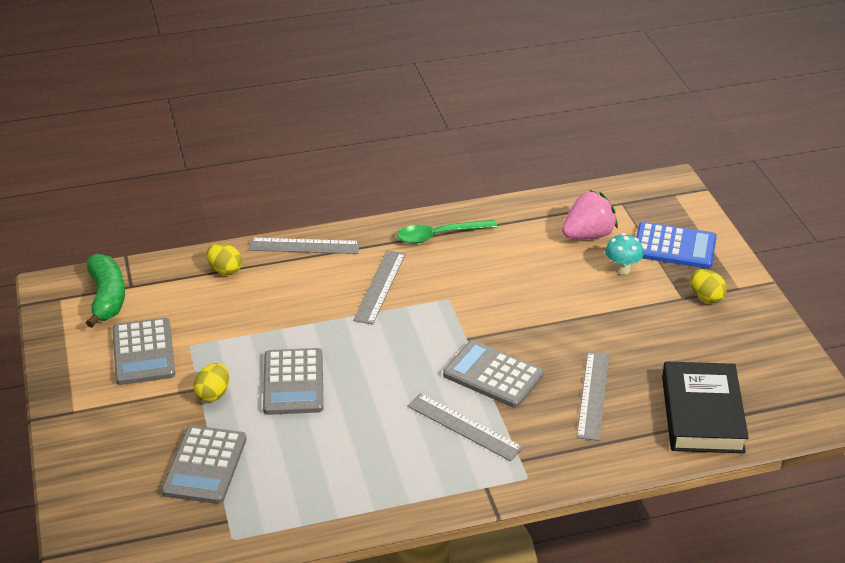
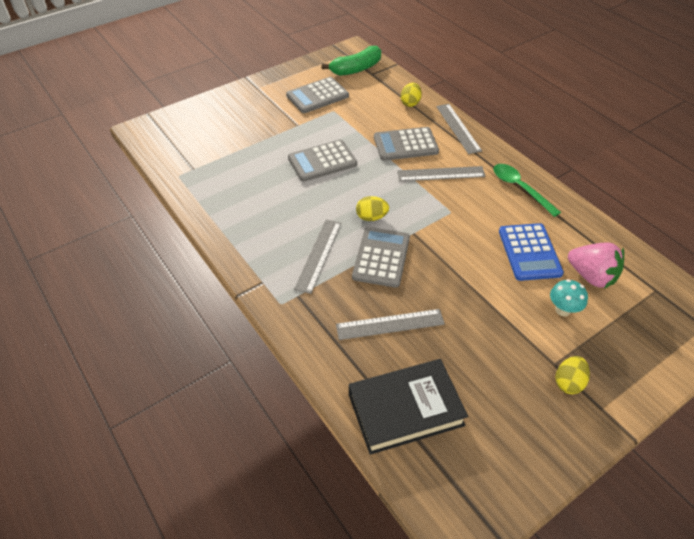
camera: 70 degrees right, 10 degrees up
(205, 465) = (234, 147): grey calculator -> grey calculator (405, 145)
(213, 394) = (295, 132): yellow egg -> yellow egg (371, 217)
(674, 246) = (624, 343): blue calculator -> blue calculator (529, 252)

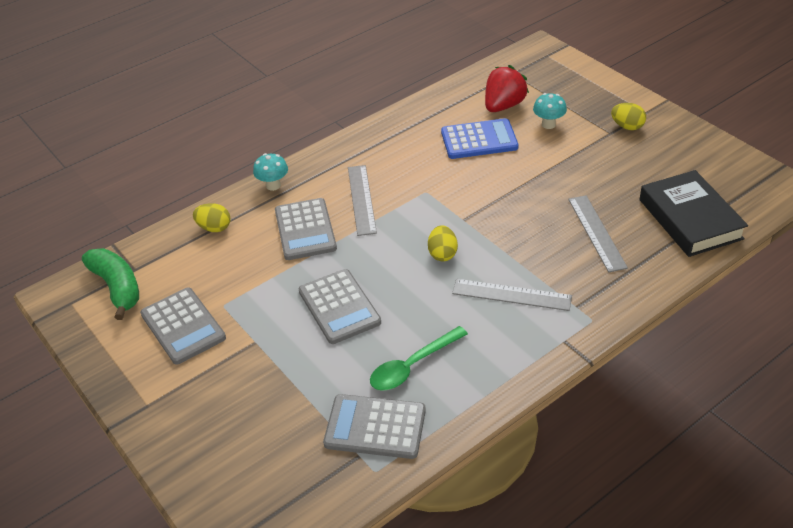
camera: 90 degrees left, 5 degrees down
(381, 257) = (505, 243): grey calculator -> grey calculator (375, 427)
(458, 128) = (273, 185): grey ruler -> turquoise mushroom
(520, 188) = (384, 142): green spoon -> green spoon (412, 366)
(591, 276) = (503, 106): pink strawberry -> red strawberry

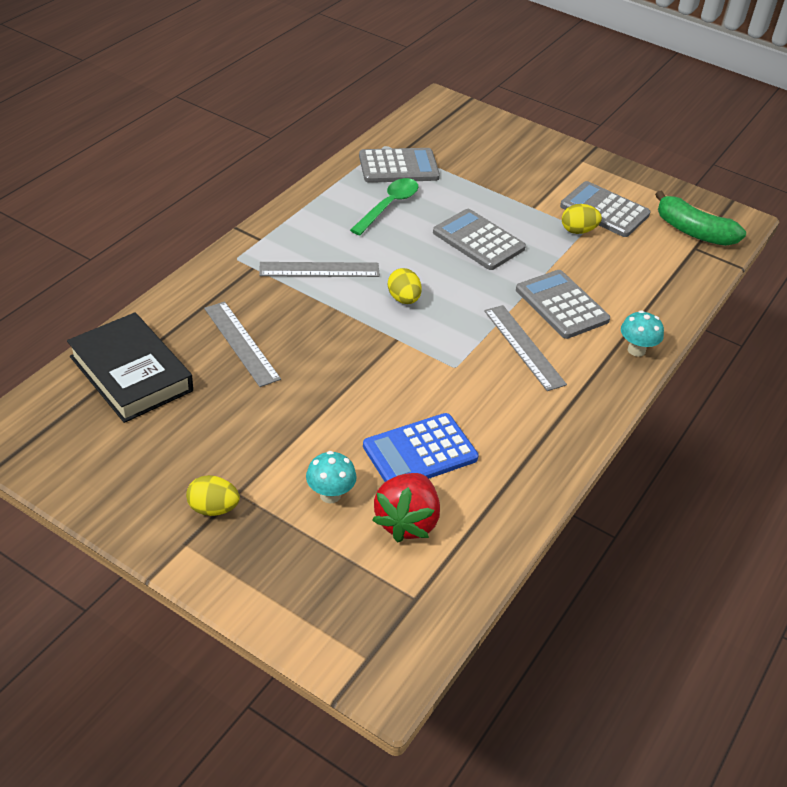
camera: 155 degrees right, 0 degrees up
(214, 228) = (657, 295): yellow egg -> yellow egg (578, 231)

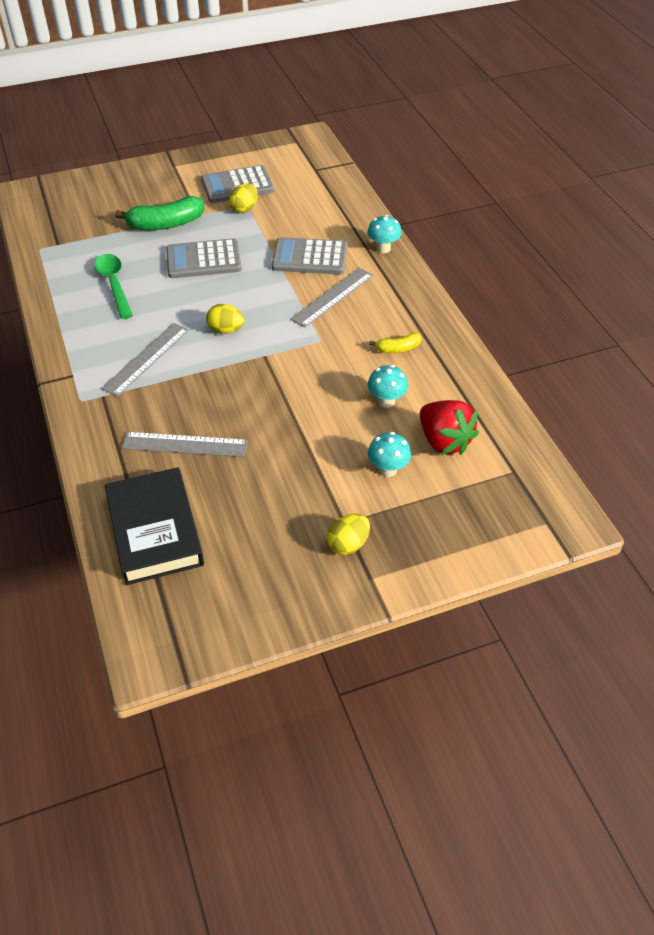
camera: 50 degrees left, 5 degrees up
(131, 374) = (155, 531): black book -> black book turned 75 degrees clockwise
(398, 167) = (74, 255): grey calculator -> none
(420, 452) = (386, 401): blue calculator -> turquoise mushroom
(501, 427) = (397, 348): none -> yellow banana
(524, 347) = (332, 297): grey ruler -> grey ruler turned 60 degrees counterclockwise
(693, 231) = (299, 161): green banana -> green banana (165, 224)

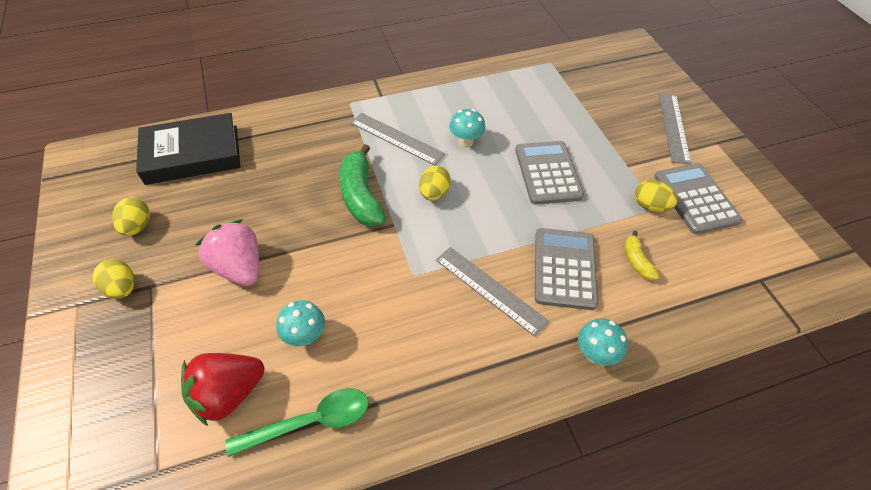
camera: 90 degrees right, 5 degrees up
(114, 284) = (502, 111): green spoon -> green spoon (310, 422)
(165, 224) = (605, 141): green banana -> green banana (361, 196)
(185, 444) = (282, 168): grey ruler -> grey ruler (673, 127)
(267, 554) = (137, 226): none -> yellow egg
(318, 457) = (239, 267): none -> pink strawberry
(388, 469) = (204, 330): turquoise mushroom -> turquoise mushroom (465, 142)
(397, 348) = (393, 355): yellow banana -> yellow banana (636, 261)

